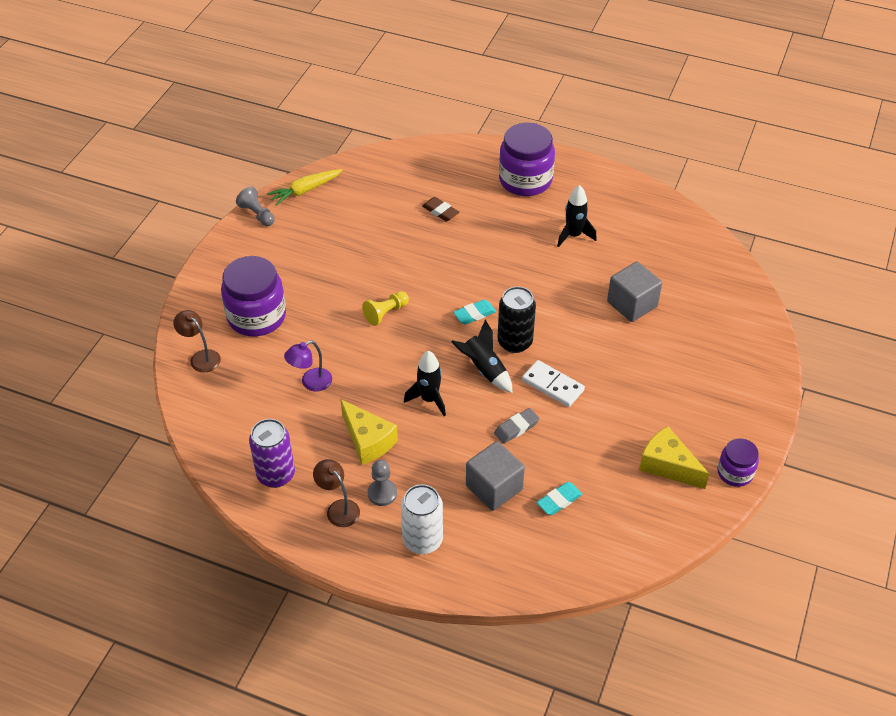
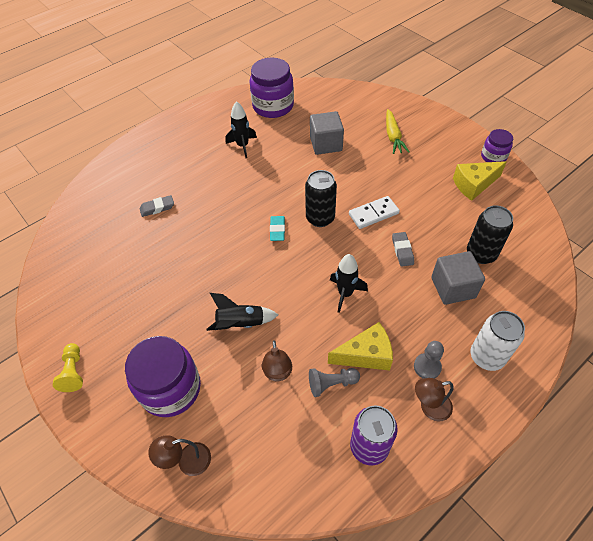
camera: 60 degrees left, 5 degrees up
(257, 214) = (46, 338): grey pawn -> grey pawn (331, 384)
(305, 190) = (52, 289): yellow carrot -> yellow carrot (393, 136)
(311, 383) = (278, 374): purple lamp -> brown lamp
(386, 313) = (236, 286): yellow pawn -> yellow pawn (73, 372)
(440, 211) = (157, 208): brown eraser -> grey eraser
(484, 370) = (335, 247): black rocket -> black rocket (241, 324)
(525, 180) = (169, 148): purple jar -> purple jar (273, 106)
(559, 501) = (481, 254): turquoise eraser -> black can

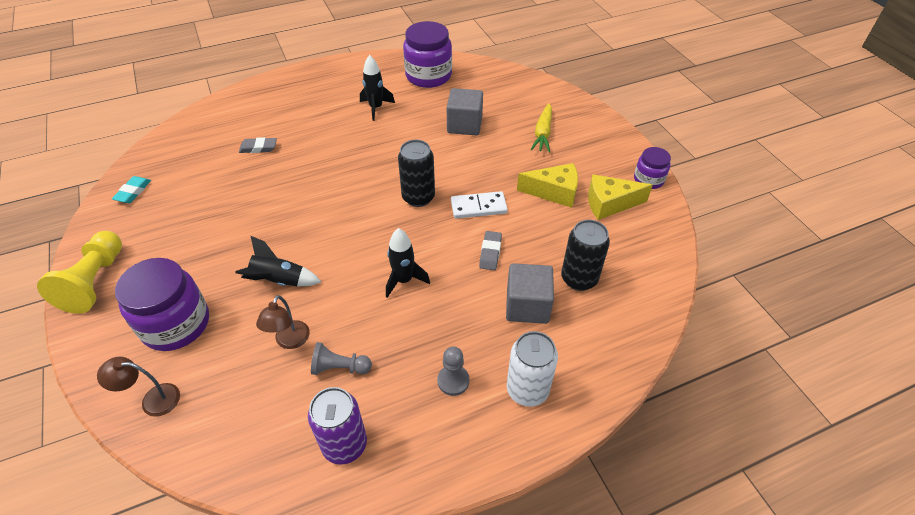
camera: 15 degrees right, 5 degrees down
(73, 372) = (95, 281): yellow pawn -> yellow pawn, size x1.73
(277, 230) = (367, 198): turquoise eraser -> turquoise eraser (133, 192)
(366, 355) = (392, 349): yellow cheese -> yellow cheese (554, 192)
(429, 408) = (433, 425): brown lamp -> none

